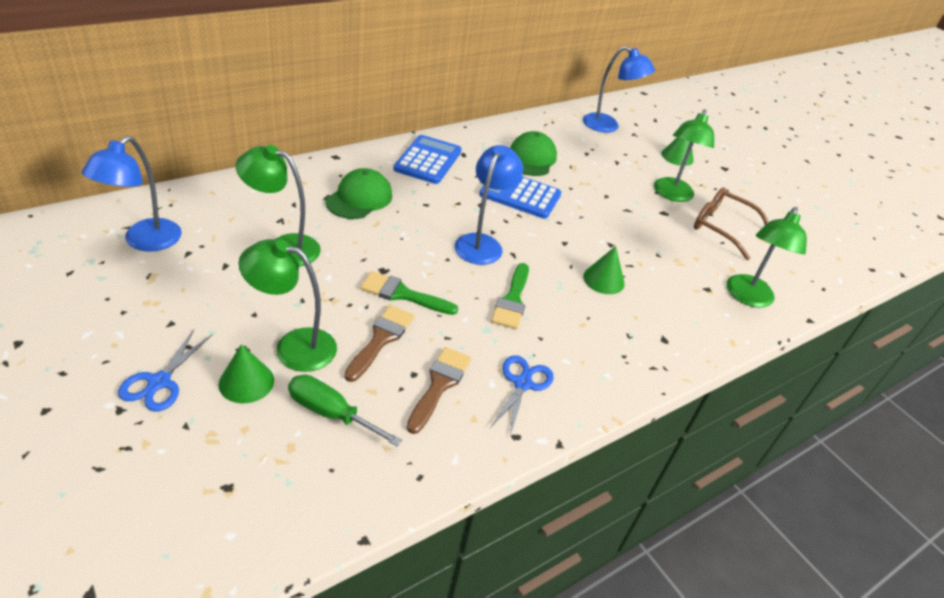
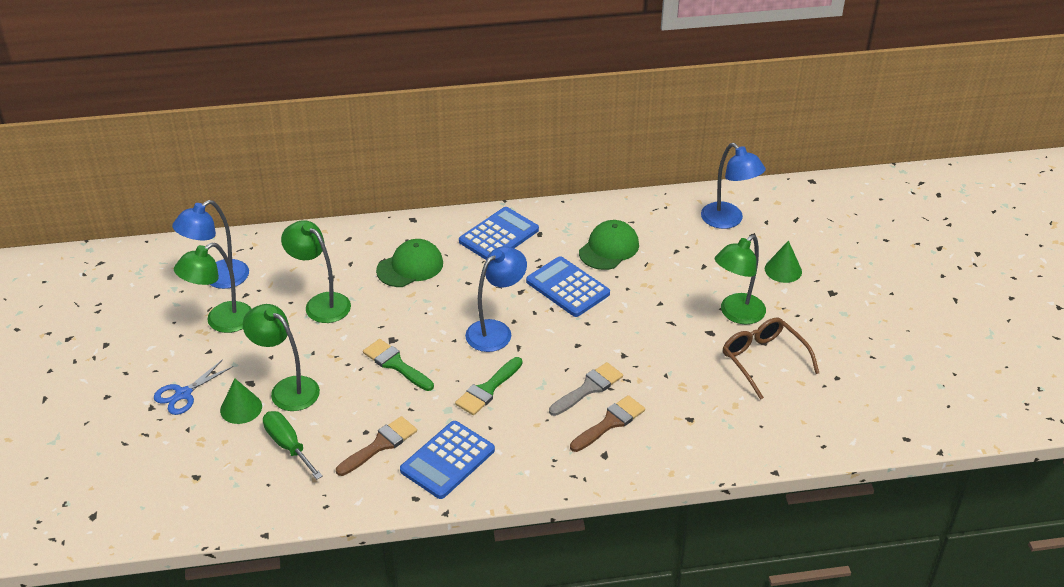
camera: 30 degrees right, 0 degrees up
(381, 339) = (356, 398): brown brush -> brown brush (610, 423)
(522, 384) = (448, 460): blue scissors -> blue calculator
(603, 280) = (588, 388): green cone -> grey brush
(748, 298) = (726, 436): green lamp -> green lamp (221, 322)

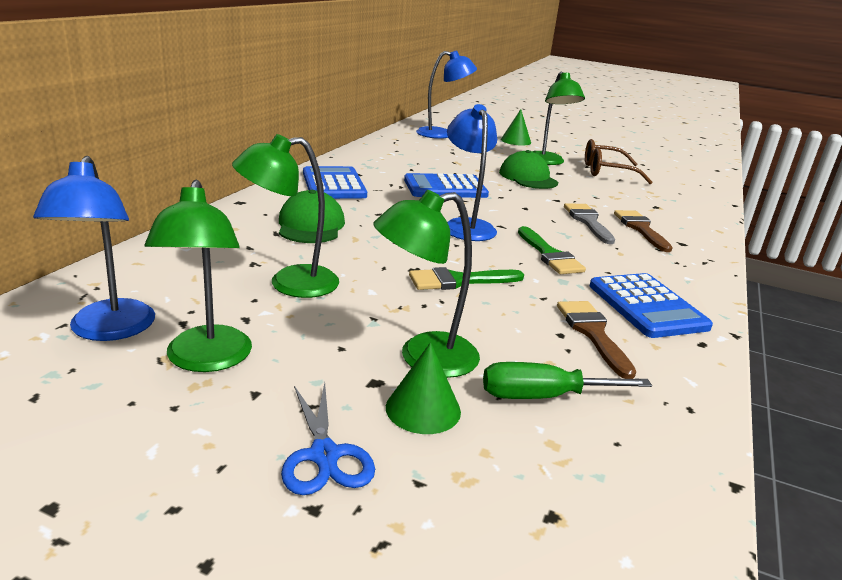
camera: 60 degrees left, 15 degrees down
(609, 248) = (417, 164): green cap -> green cap (528, 177)

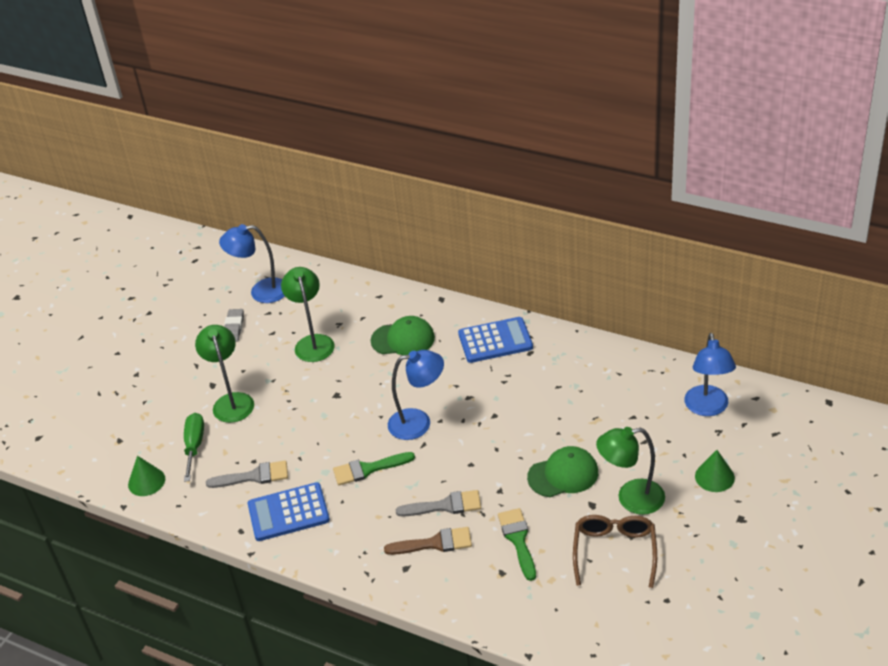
camera: 100 degrees right, 15 degrees up
(207, 360) = (234, 328): green lamp -> grey eraser
(324, 455) = (163, 373): blue scissors -> none
(423, 409) = (189, 402): green cone -> green cone (146, 481)
(445, 188) = (509, 410): blue calculator -> none
(459, 281) = (321, 416): green brush -> green brush (518, 540)
(593, 333) = (254, 476): brown brush -> grey brush

